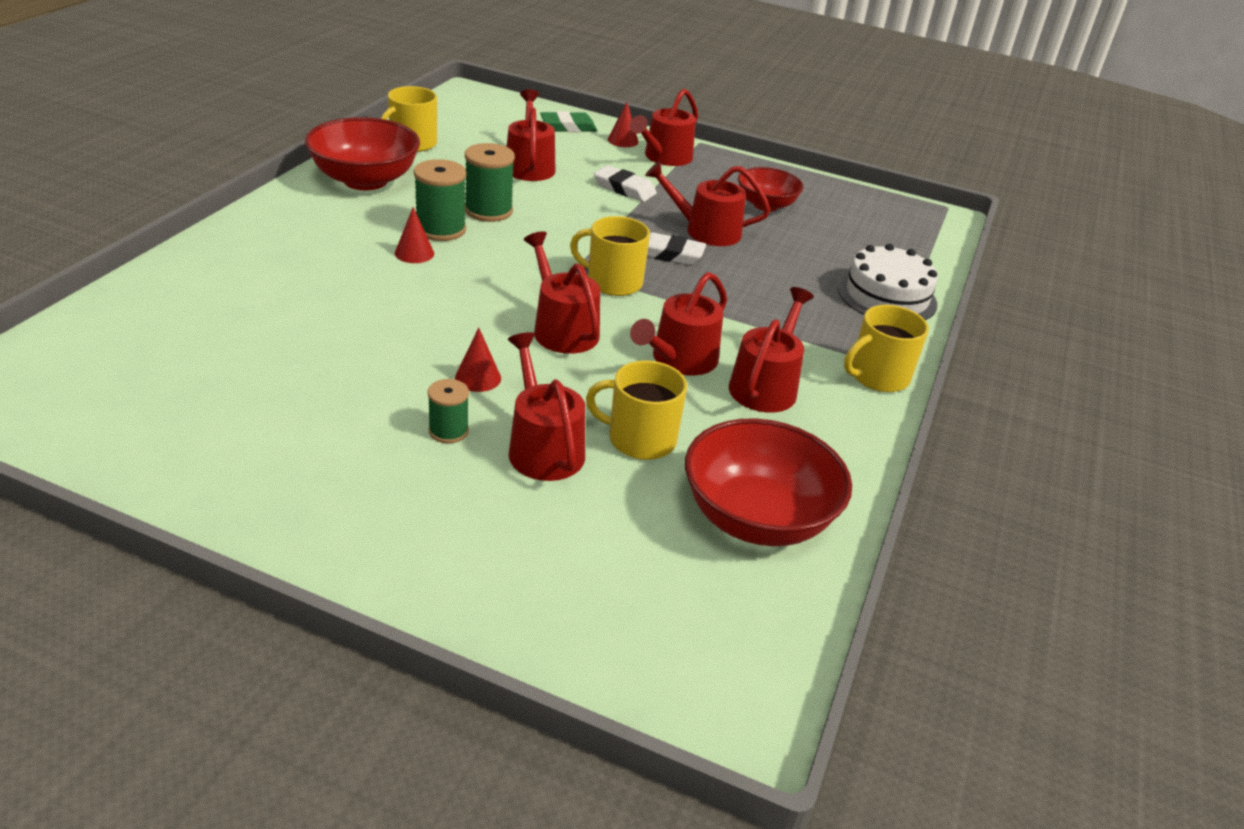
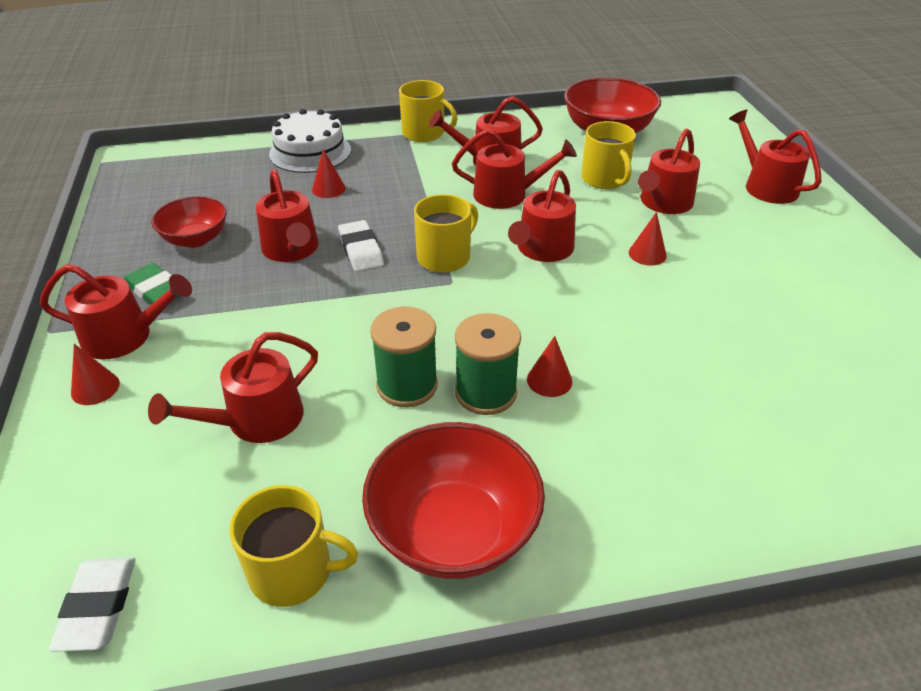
camera: 120 degrees left, 5 degrees up
(448, 431) = (707, 238): green spool -> none
(472, 560) = (766, 186): none -> red watering can
(568, 127) = (83, 456): green eraser -> green eraser (155, 290)
(613, 282) = (445, 257): yellow mug -> yellow mug turned 120 degrees counterclockwise
(624, 188) = (246, 327): white eraser -> white eraser (98, 607)
(795, 278) = (328, 189): none -> red cone

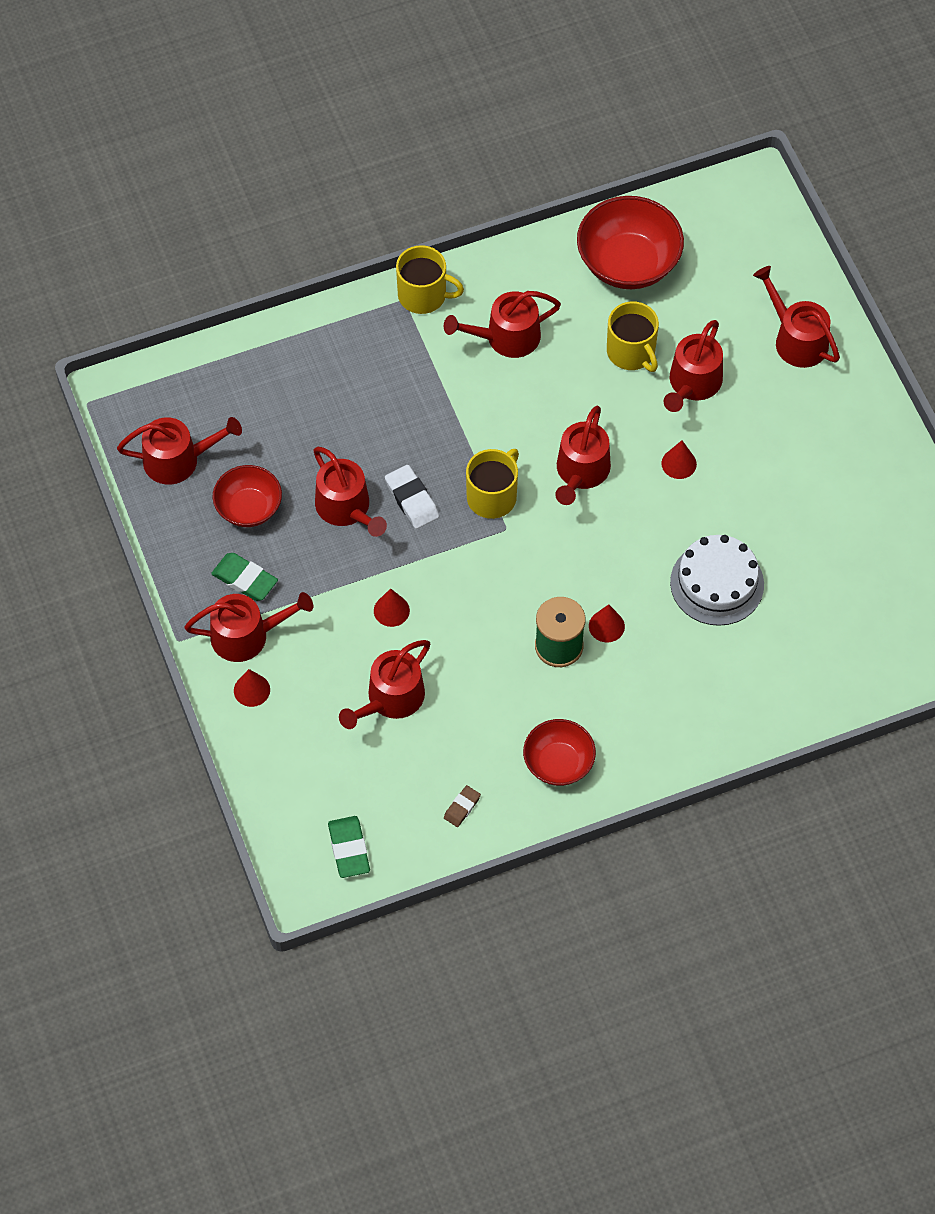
camera: 10 degrees left, 20 degrees up
(98, 607) = (349, 849): white eraser -> green eraser
(293, 571) = (462, 807): yellow mug -> brown eraser
(310, 152) = (307, 350): white cake -> white cake (717, 583)
(328, 189) = (349, 412): red cone -> red cone (391, 610)
(407, 385) = (496, 649): green spool -> none
(453, 530) = (558, 763): red bowl -> red bowl, size x0.62
(507, 194) = (534, 393): red watering can -> red watering can (178, 460)

